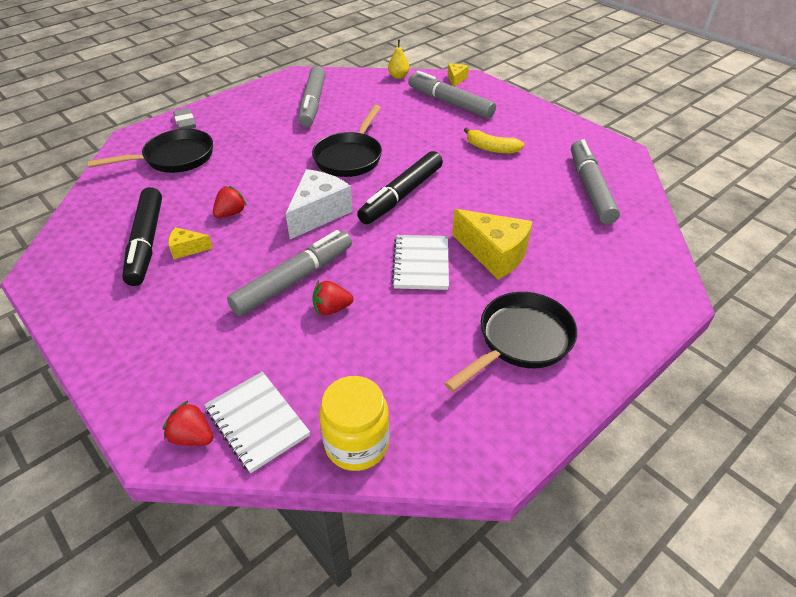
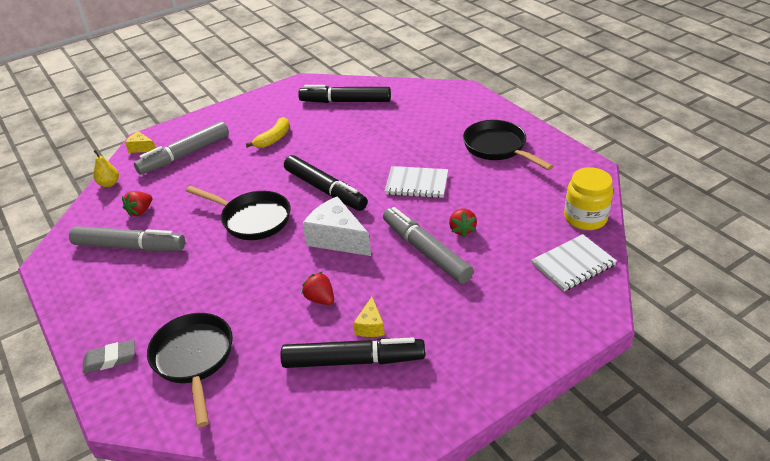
camera: 80 degrees left, 5 degrees down
(192, 437) = (589, 297): red strawberry -> red strawberry (140, 211)
(494, 254) = (411, 150): yellow cheese -> none
(590, 188) = (345, 101): grey marker -> black marker

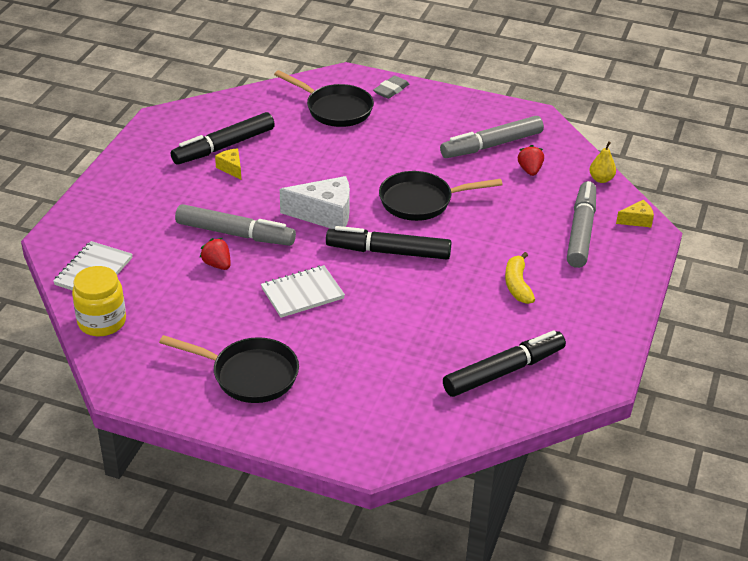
camera: 140 degrees right, 0 degrees up
(320, 299) = (288, 170): red strawberry -> none

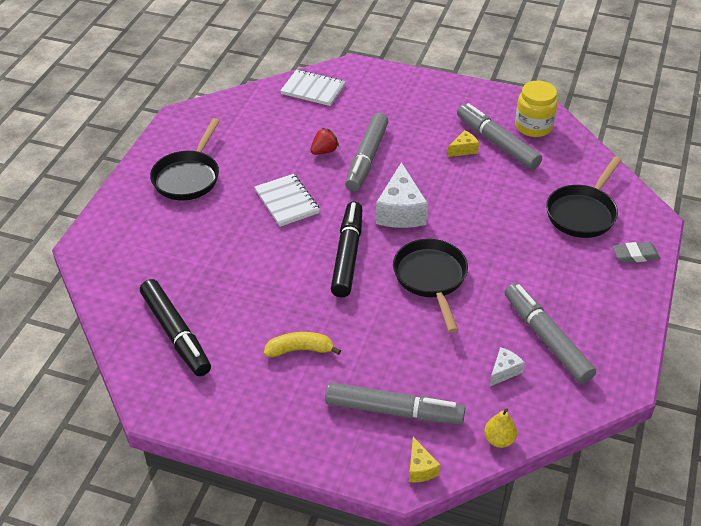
camera: 90 degrees right, 5 degrees up
(102, 322) = (254, 99): yellow jar -> yellow jar (533, 126)
(223, 146) = (497, 143): black marker -> grey marker
(391, 90) = (635, 255): grey eraser -> grey eraser turned 45 degrees counterclockwise
(530, 170) = (504, 371): red strawberry -> white cheese

